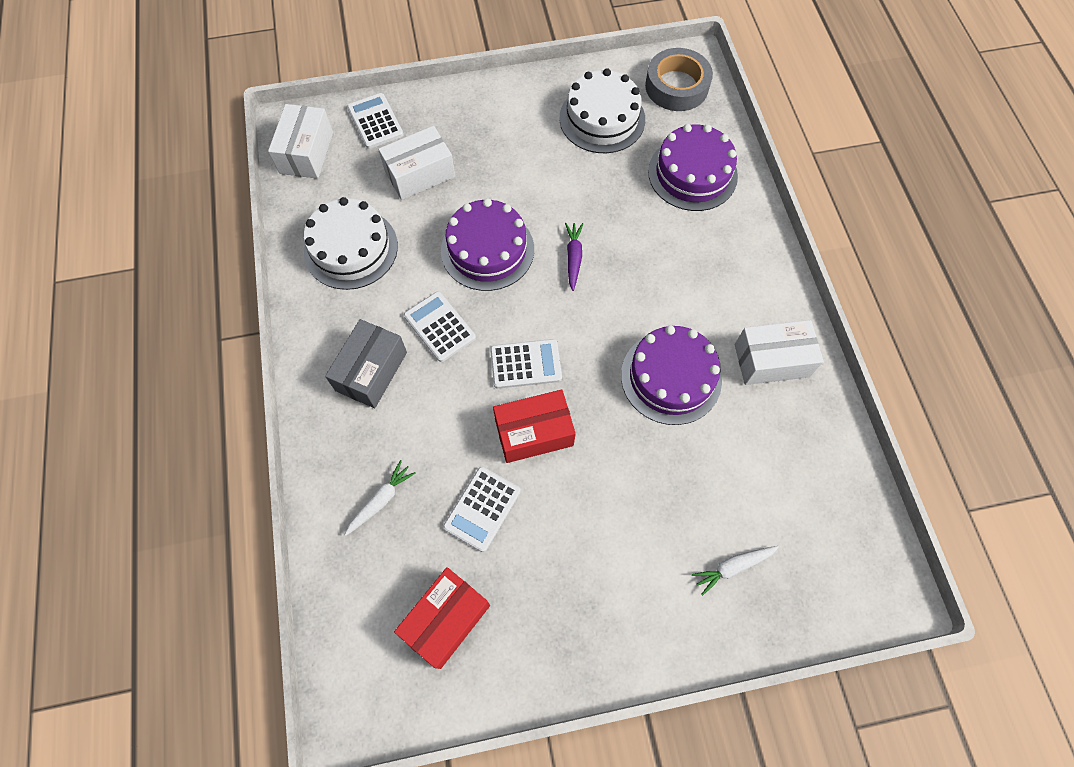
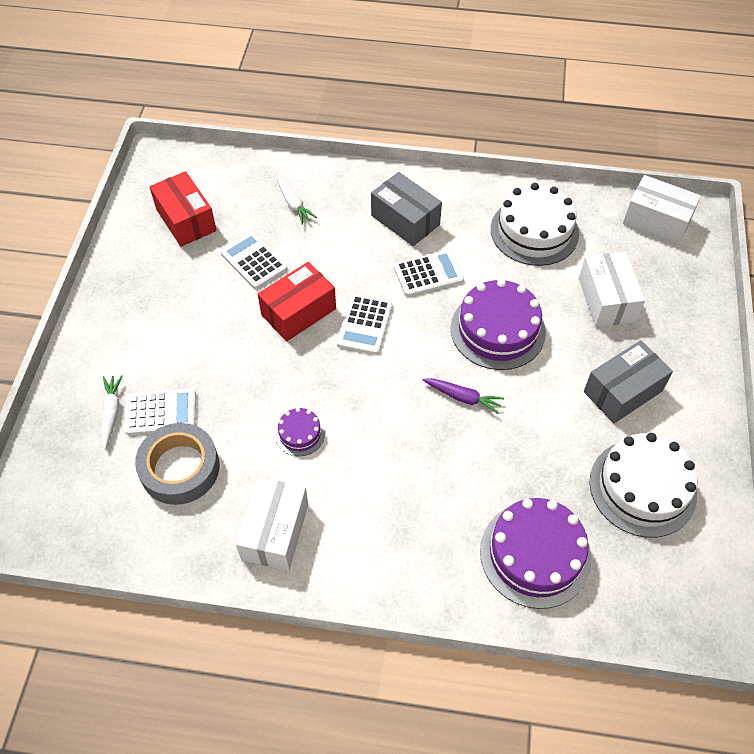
camera: 110 degrees right, 10 degrees down
(375, 121) = (685, 280): white calculator -> white calculator (161, 412)
(517, 145) = (623, 391): none -> grey box
(534, 433) = (298, 312): red box -> red box turned 45 degrees clockwise
(671, 377) = (300, 434): purple cake -> purple cake, size x0.49
(676, 86) = (678, 592): grey tape -> grey tape (180, 468)

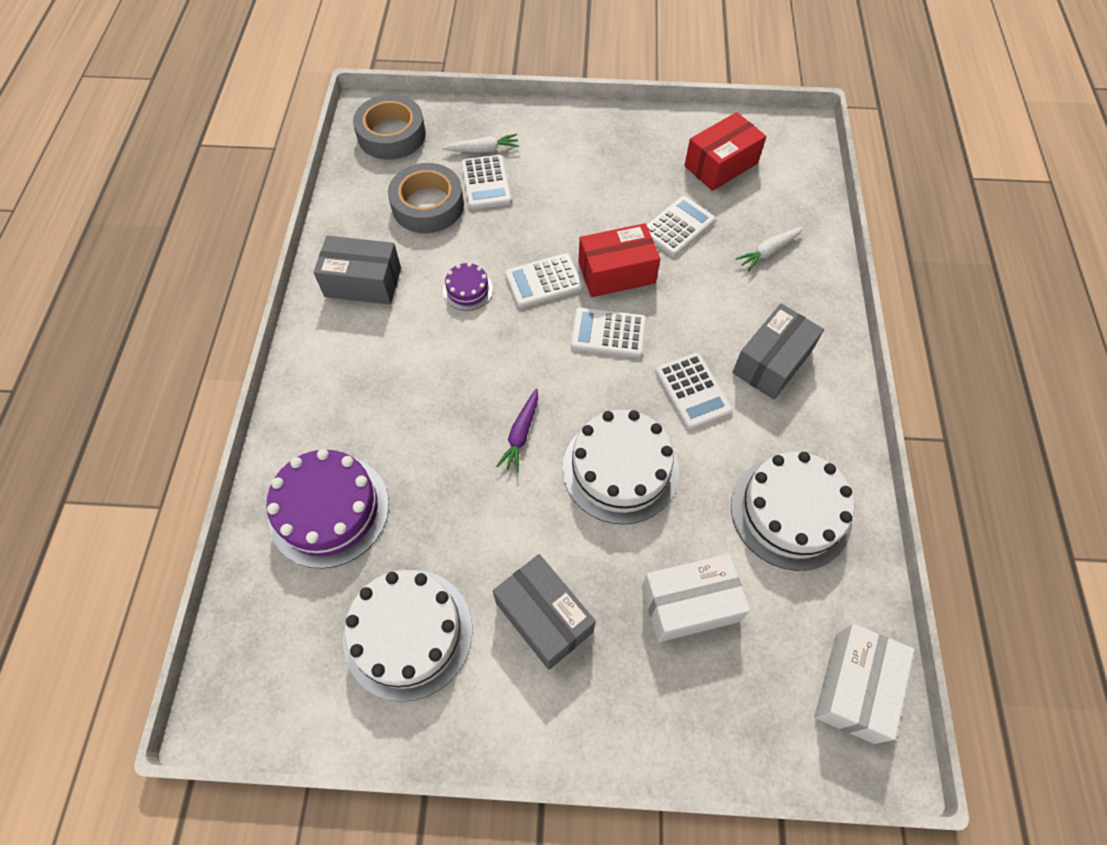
camera: 85 degrees right, 5 degrees up
(60, 506) = (391, 134): none -> grey tape
(275, 531) = (363, 282): white box -> grey box
(298, 312) = (616, 273): red box -> red box turned 60 degrees counterclockwise
(299, 369) = (543, 281): none -> white calculator
(497, 330) = (620, 469): purple cake -> white cake

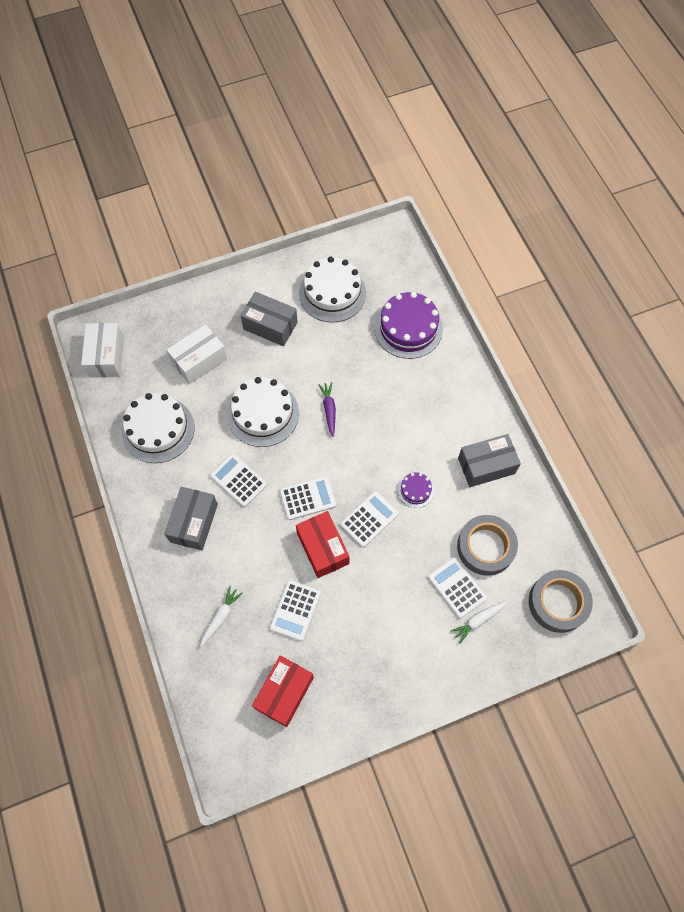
camera: 155 degrees right, 5 degrees up
(616, 273) = (323, 548): red box -> red box turned 75 degrees counterclockwise

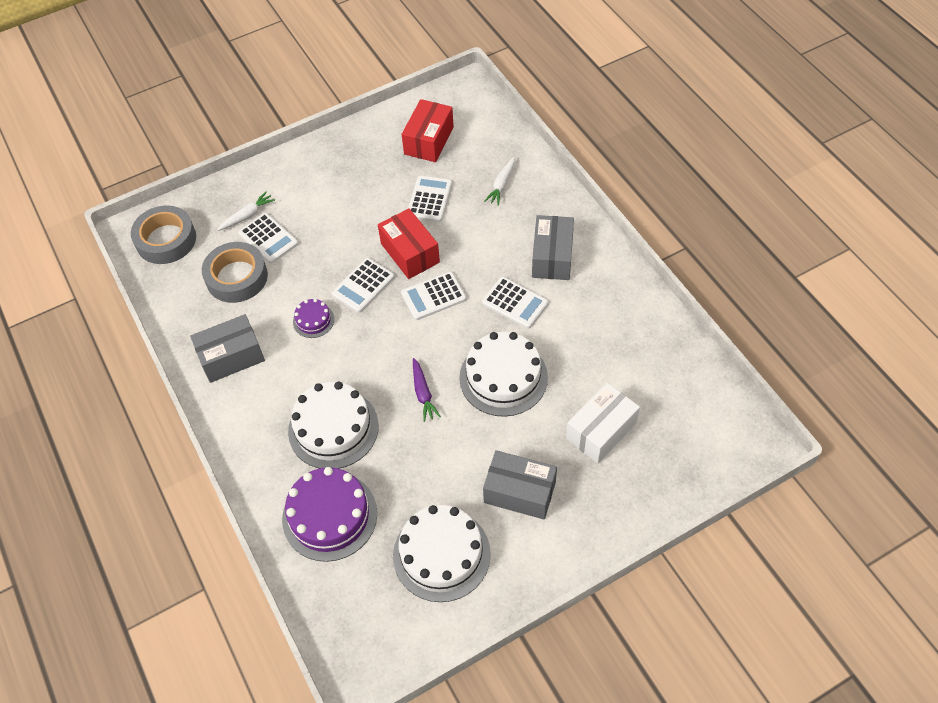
camera: 175 degrees right, 10 degrees down
(106, 356) = (722, 419): white box -> none
(158, 429) = (624, 342): white cake -> white cake (333, 428)

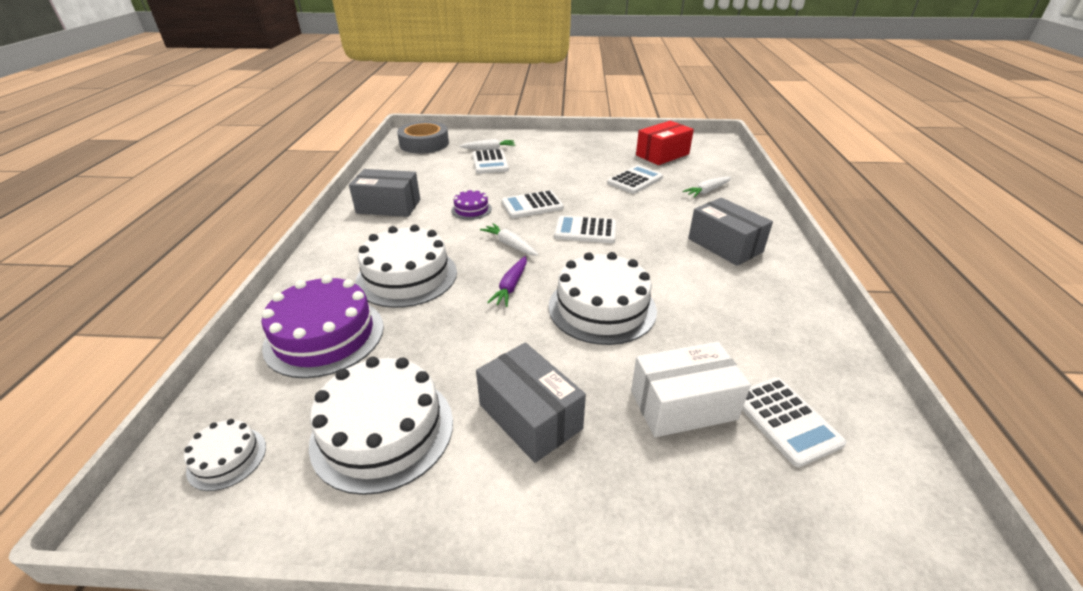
camera: 30 degrees right, 20 degrees down
(237, 277) = (445, 172): grey tape -> none
(367, 627) = (227, 458): none -> white cake
(385, 347) = (510, 244): none -> white carrot
(410, 253) = (590, 201): red box -> none
(515, 303) = (660, 261): white calculator -> white calculator (785, 420)
(552, 257) = (725, 245): grey box -> grey box turned 75 degrees counterclockwise

